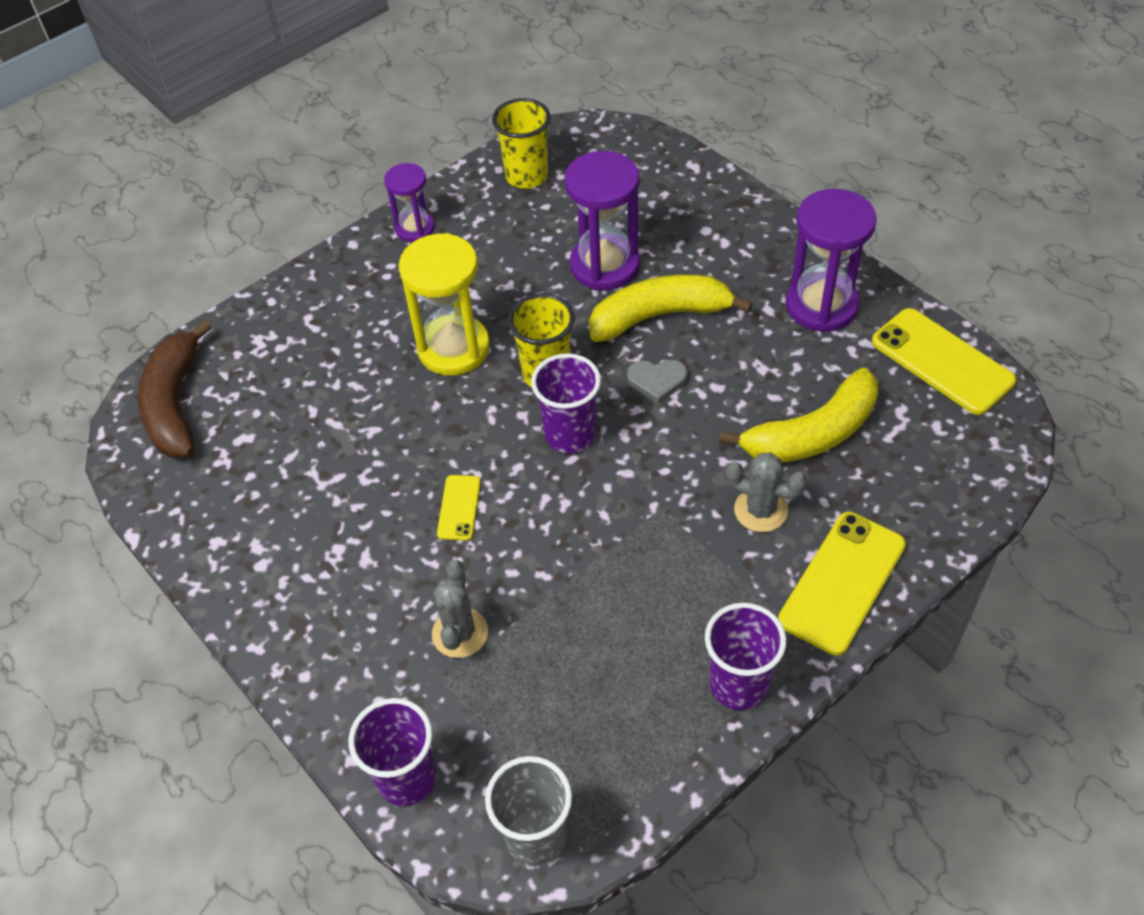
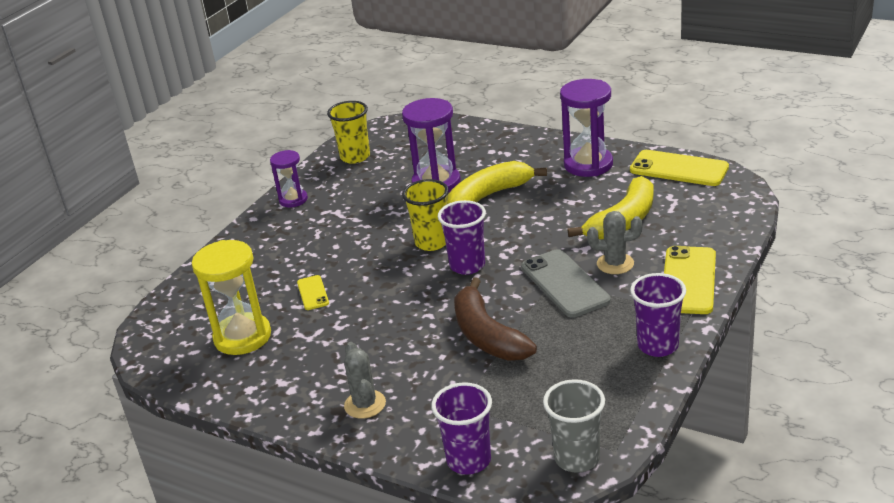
camera: 20 degrees left, 20 degrees down
(175, 404) = (172, 330): brown banana -> brown banana (487, 335)
(453, 348) = (359, 248): yellow hourglass -> yellow hourglass (242, 337)
(459, 508) = (415, 320): yellow phone -> yellow phone (312, 293)
(460, 633) = (457, 379): grey cactus -> grey cactus (365, 404)
(657, 381) = (507, 225): grey heart -> none
(676, 520) = (565, 284): none -> grey phone

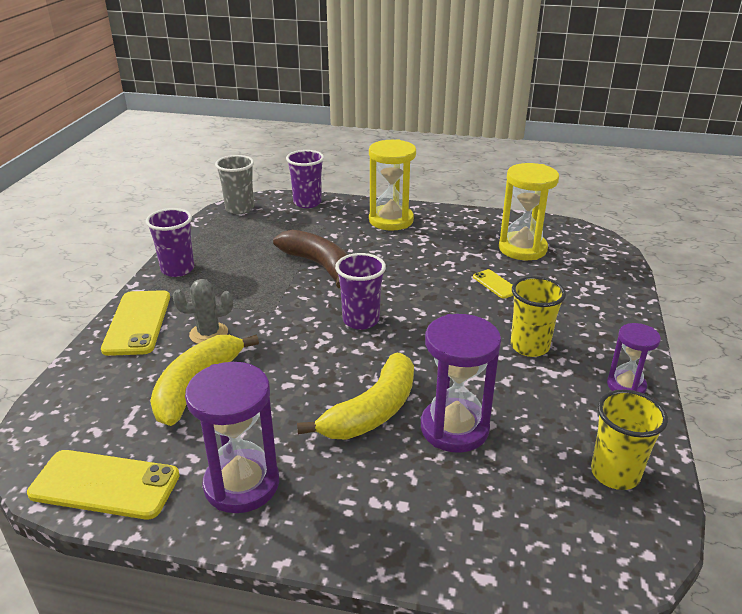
camera: 160 degrees right, 0 degrees up
(365, 404) = (391, 220): grey cactus -> yellow hourglass
(432, 242) = (411, 342): yellow cup -> yellow cup (529, 346)
(565, 284) = (258, 310): grey phone -> none

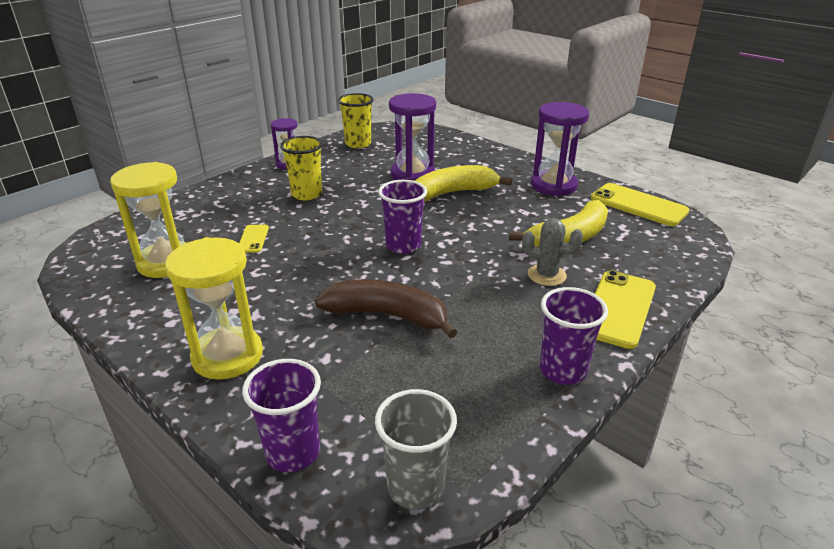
camera: 150 degrees left, 0 degrees up
(319, 265) = (387, 315): brown banana -> brown banana turned 120 degrees clockwise

